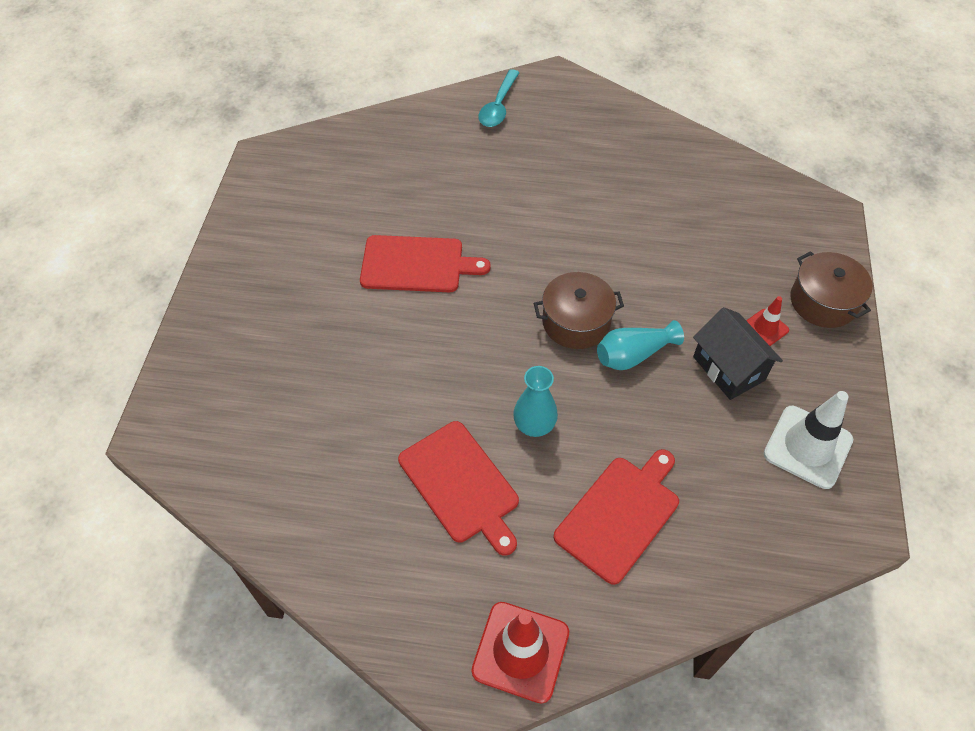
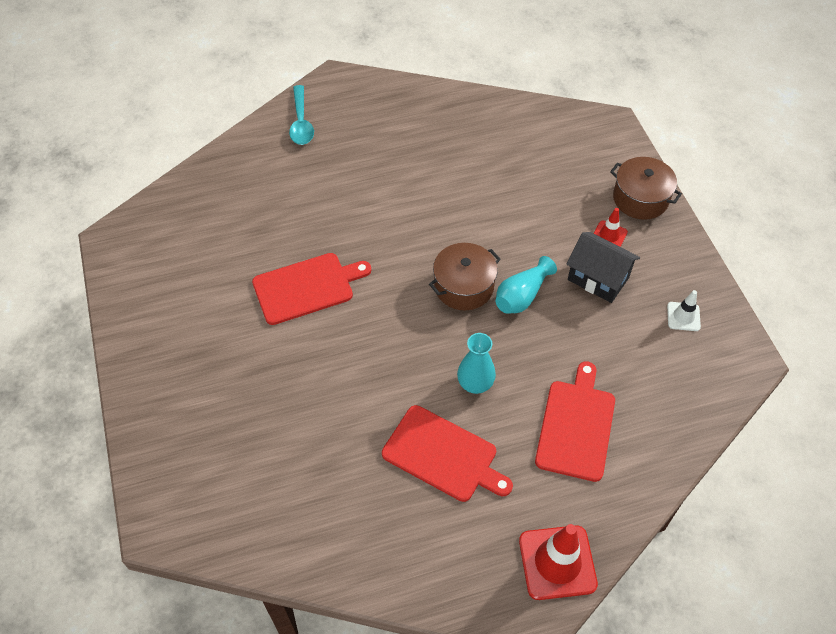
camera: 25 degrees left, 0 degrees up
(807, 447) = (683, 316): white traffic cone -> white traffic cone, size x0.54

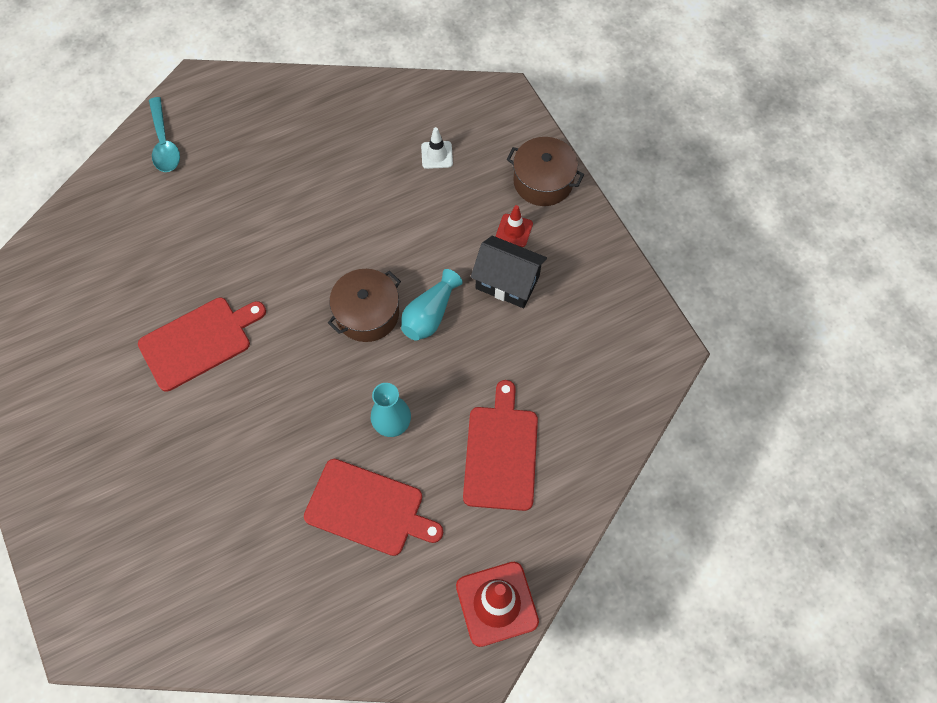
camera: 10 degrees left, 10 degrees up
(683, 316) = (599, 312): white traffic cone -> white traffic cone (437, 155)

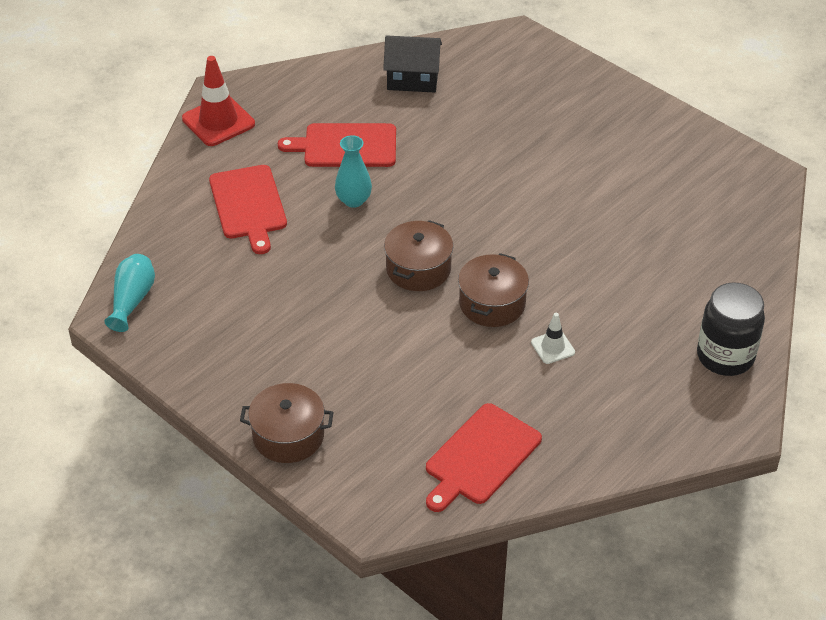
camera: 160 degrees right, 20 degrees down
(164, 143) = (725, 356): turquoise spoon -> black jar
(199, 341) = (560, 209): red cutting board -> red cutting board (480, 457)
(321, 254) = (492, 303): none -> brown pot
(430, 315) = (357, 284): turquoise vase -> turquoise vase (132, 300)
(437, 155) = (421, 429): white traffic cone -> white traffic cone (552, 347)
(507, 282) = (291, 330): black house -> black house (412, 79)
(514, 230) = (302, 378): red traffic cone -> none

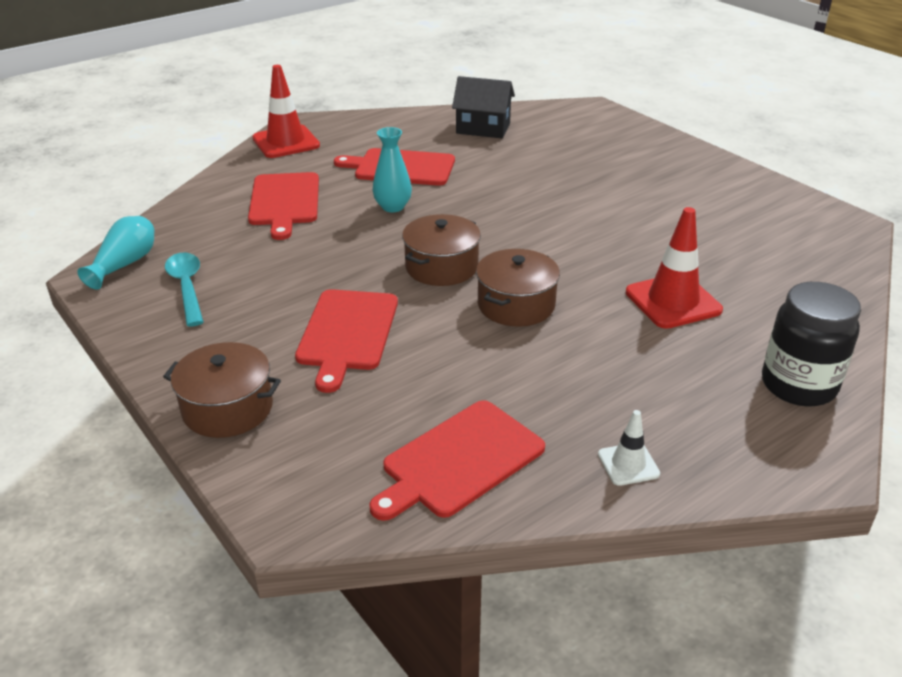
camera: 10 degrees right, 10 degrees down
(201, 320) = (187, 287): none -> turquoise spoon
(358, 351) = (347, 333): none -> red cutting board
(552, 347) = (579, 353): white traffic cone -> white traffic cone (628, 464)
(622, 283) = (673, 301): none -> red traffic cone

